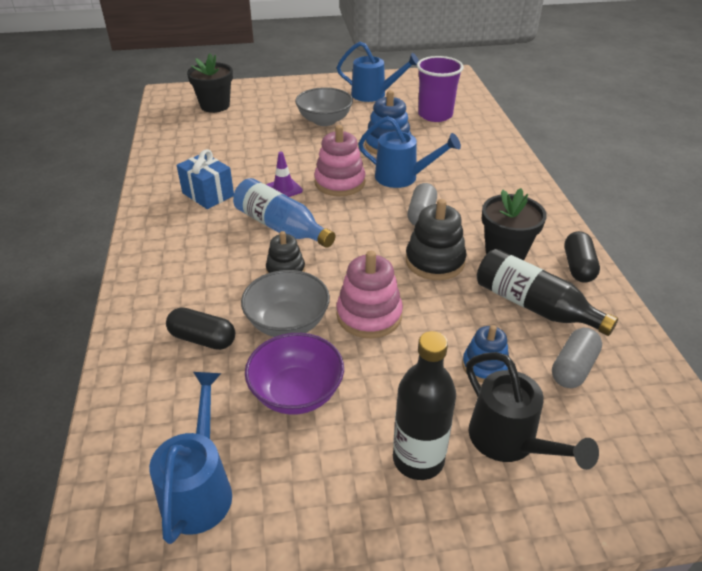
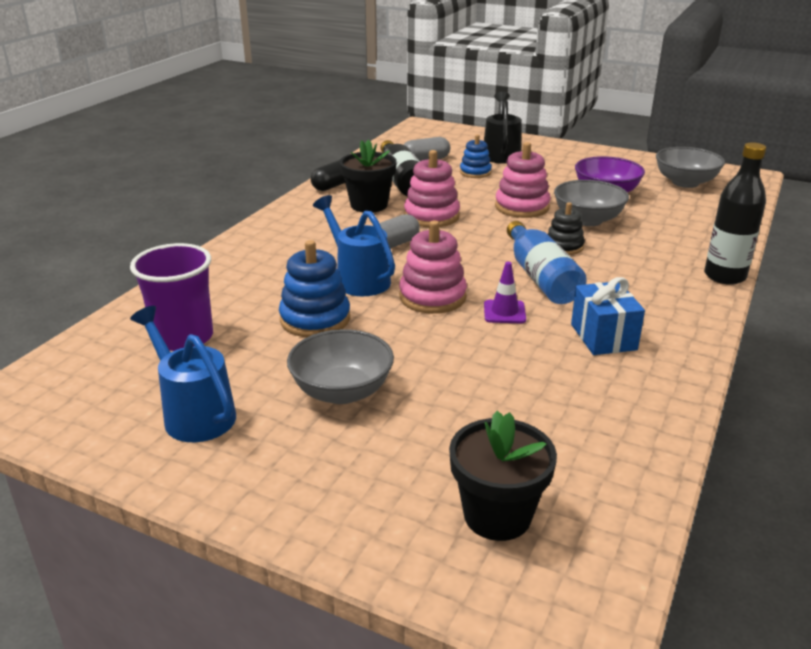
camera: 145 degrees left, 10 degrees down
(199, 488) = (685, 182): blue watering can -> grey bowl
(203, 339) = (661, 230): black capsule -> none
(418, 459) = (555, 161): black bottle -> black bottle (724, 276)
(435, 261) = (431, 216): black stacking toy -> pink stacking toy

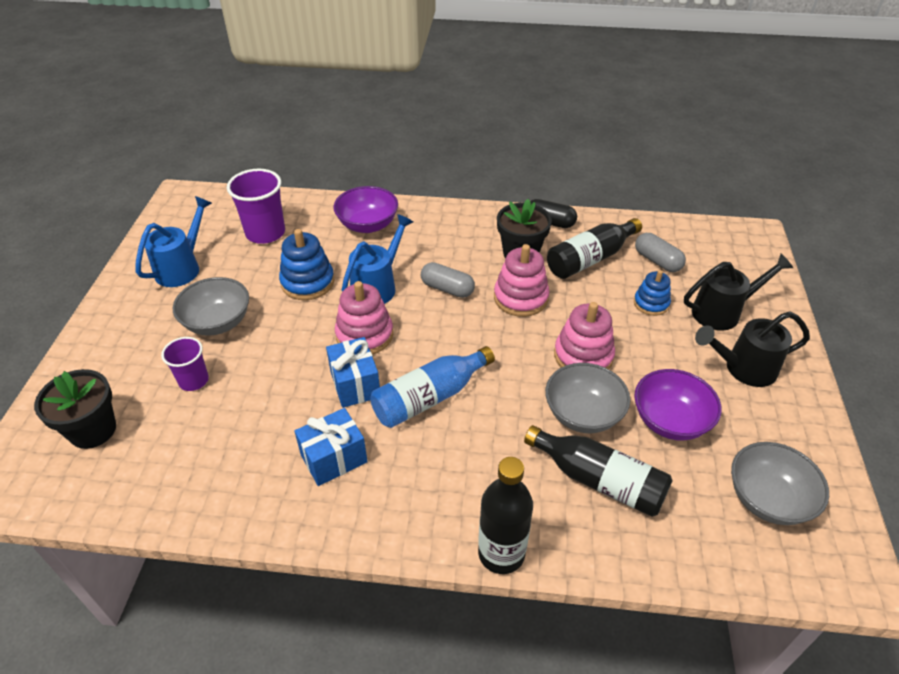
camera: 70 degrees right, 15 degrees up
(242, 269) = (368, 225): none -> purple bowl
(442, 419) = (193, 380): none -> purple cup
(504, 312) = (355, 384): purple traffic cone -> blue gift
(563, 161) = (743, 368): none -> black watering can
(564, 246) = (505, 404): black stacking toy -> none
(658, 228) = (599, 480): none -> black bottle

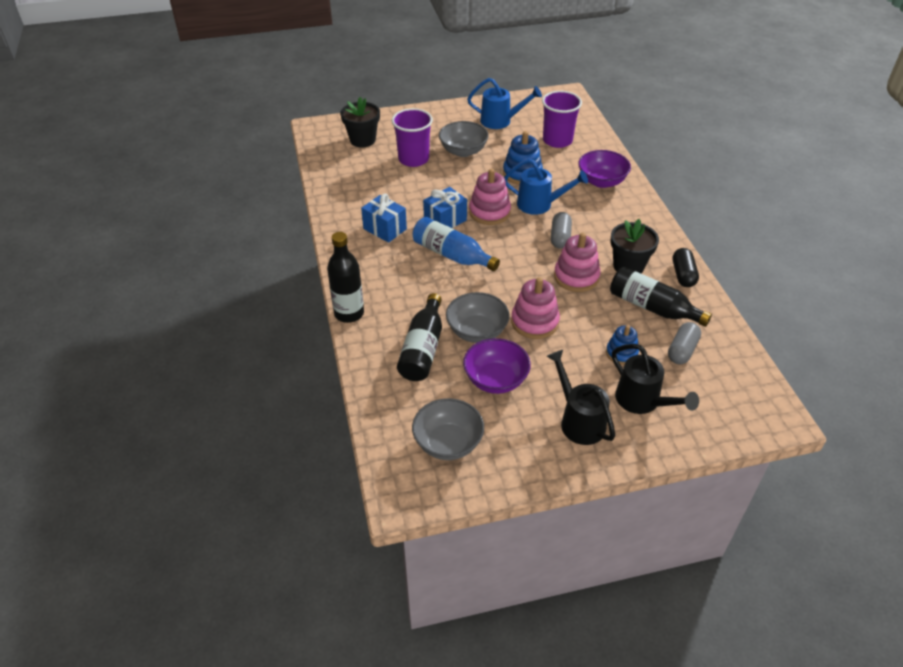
camera: 70 degrees right, 0 degrees up
(193, 380) = (413, 159): purple cup -> purple cup, size x1.63

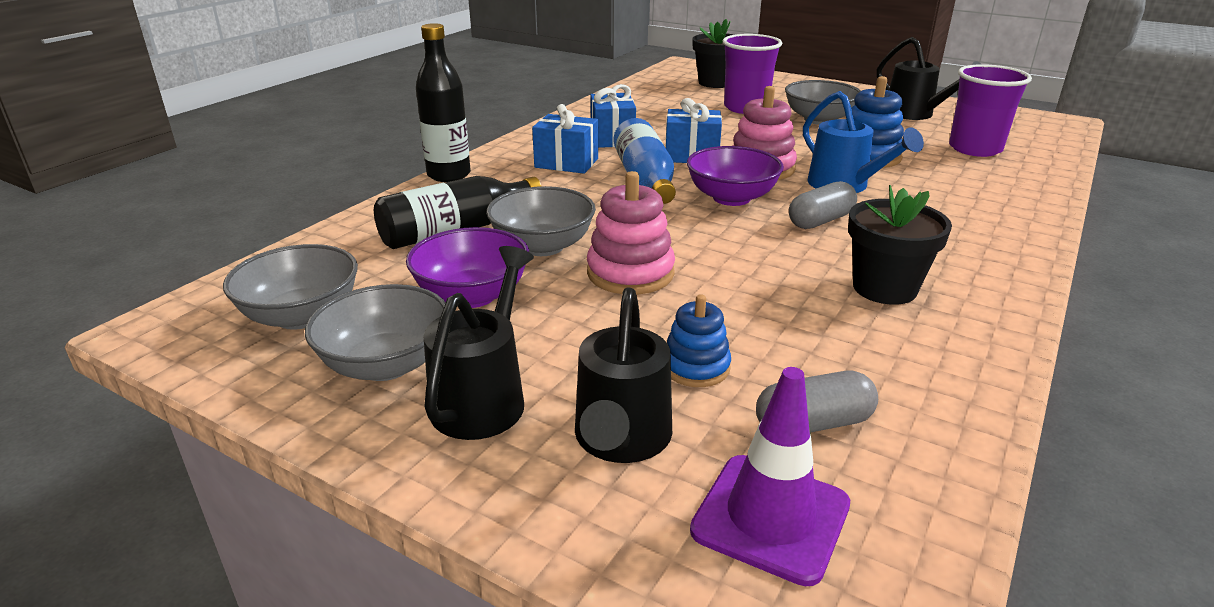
camera: 45 degrees right, 15 degrees down
(394, 265) = (566, 163): none -> blue gift
(500, 121) = (915, 114): blue watering can -> black watering can
(523, 436) = (386, 364): none -> grey bowl
(576, 277) = (775, 262): pink stacking toy -> none
(601, 181) = (986, 200): purple bowl -> purple bowl (731, 198)
(652, 307) = (848, 347): black bottle -> none
(683, 275) = (979, 340): black capsule -> none
(712, 394) = (770, 517): none -> purple traffic cone

